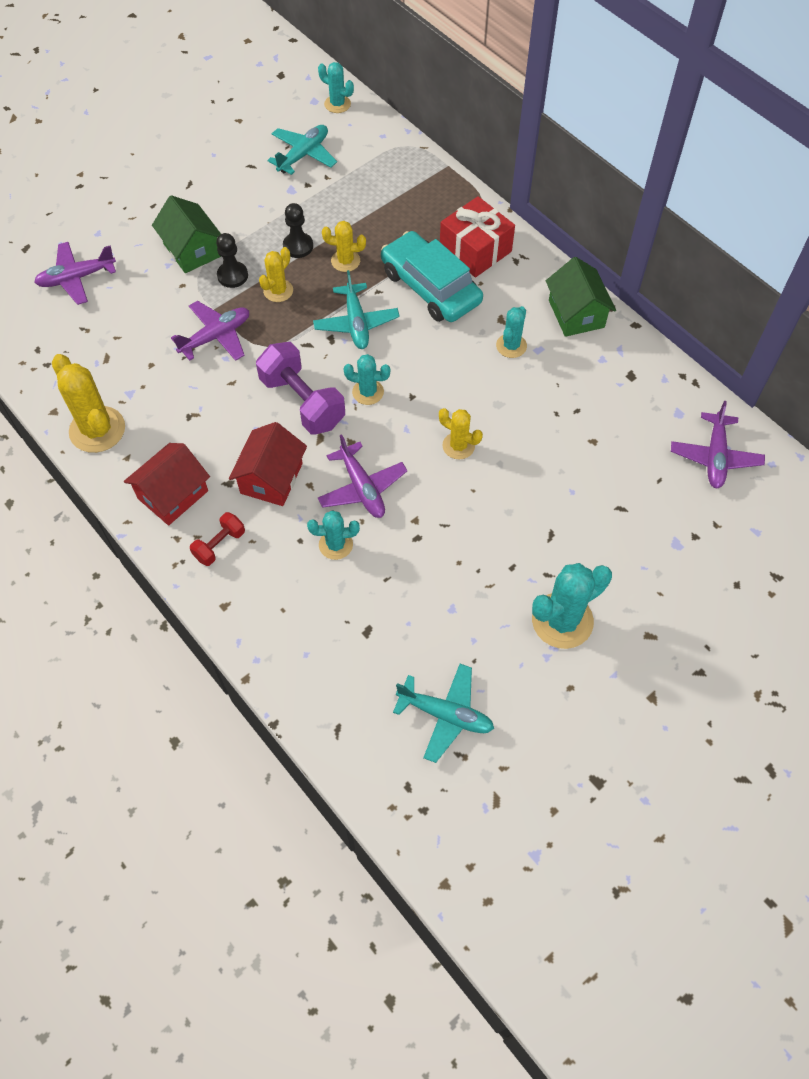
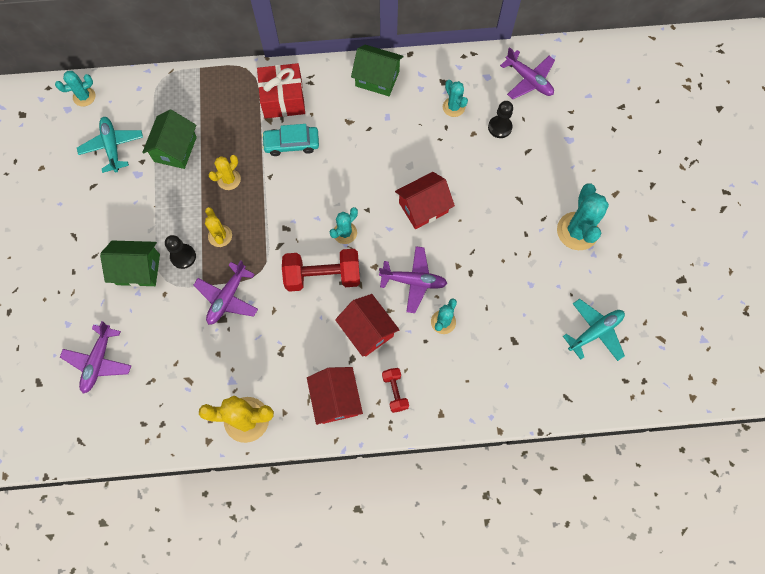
camera: 55 degrees left, 10 degrees up
(216, 336) = (227, 298): purple plane -> purple plane turned 150 degrees counterclockwise
(298, 246) = (192, 200): black pawn -> black pawn (499, 127)
(302, 402) = (323, 276): purple dumbbell -> red dumbbell
(342, 201) = (175, 149): none -> green house
(356, 323) = (285, 205): turquoise plane -> none
(430, 287) = (291, 144): turquoise car -> turquoise car, size x0.64
(458, 446) = (423, 207): yellow cactus -> red house
(511, 346) = (373, 129): turquoise cactus -> turquoise cactus (453, 107)

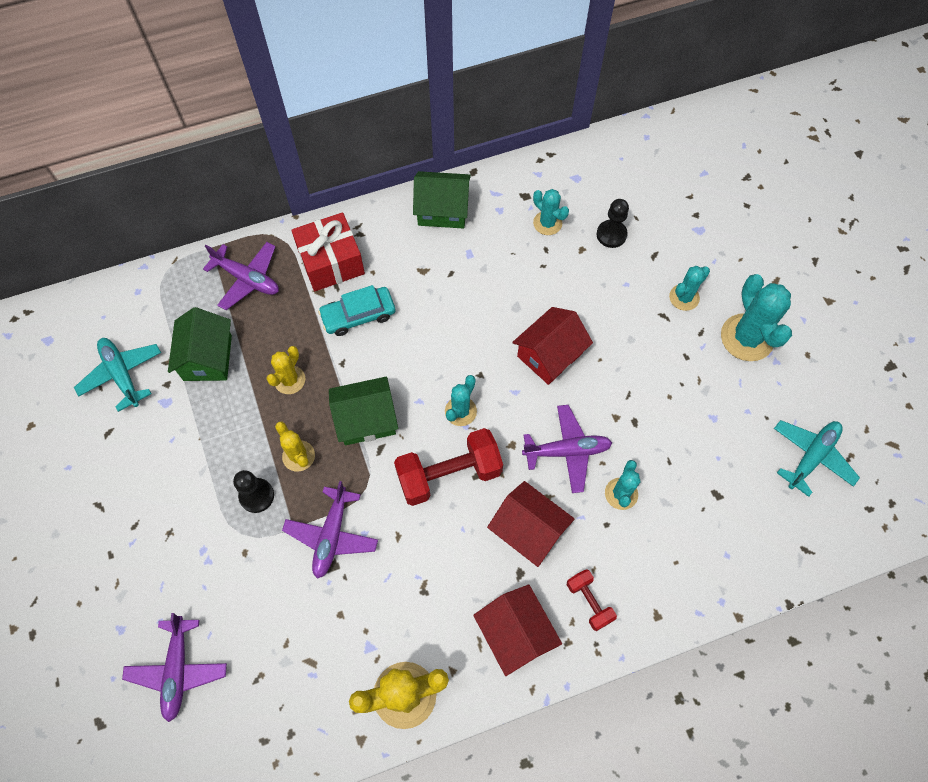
camera: 15 degrees left, 5 degrees down
(84, 97) = (66, 319): turquoise cactus -> turquoise cactus (684, 297)
(138, 269) = (200, 528): green house -> green house (366, 419)
(528, 80) = (627, 171): purple plane -> purple plane (247, 279)

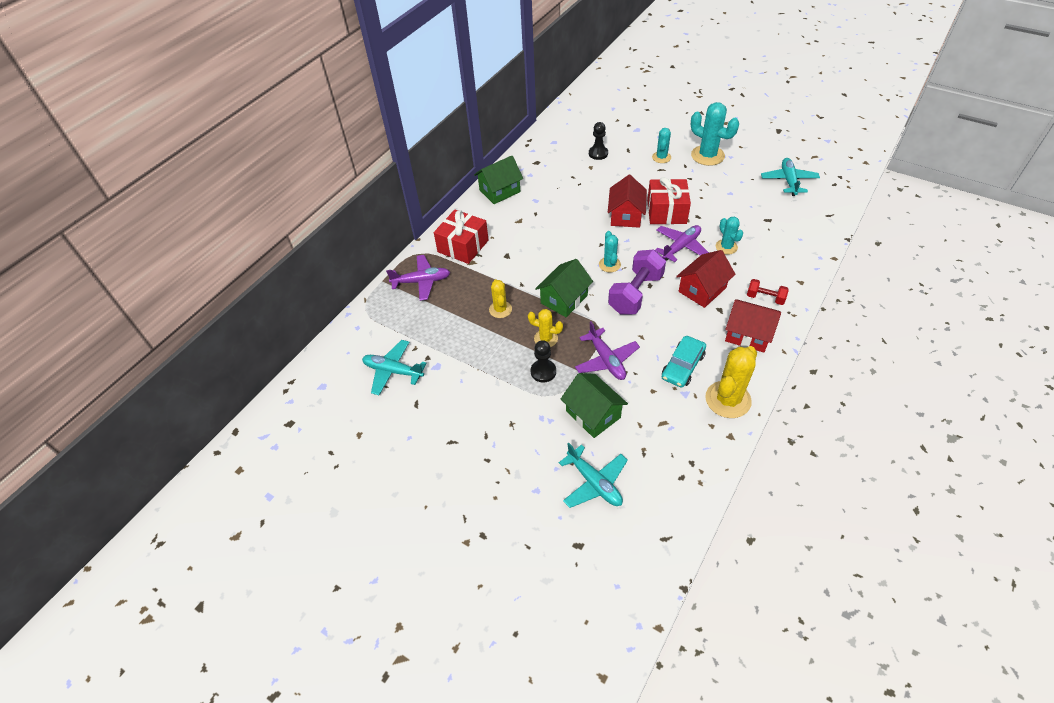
camera: 35 degrees left, 15 degrees down
(178, 670) = (594, 483): purple plane -> turquoise plane
(208, 358) = (439, 330): green house -> green house (593, 414)
(358, 315) = (506, 259): turquoise car -> turquoise car (682, 366)
(449, 474) = (635, 293): red dumbbell -> purple dumbbell
(528, 530) = (702, 290): red house -> red house turned 45 degrees counterclockwise
(547, 223) = (561, 166): turquoise cactus -> none
(603, 386) = (666, 212): none -> red gift

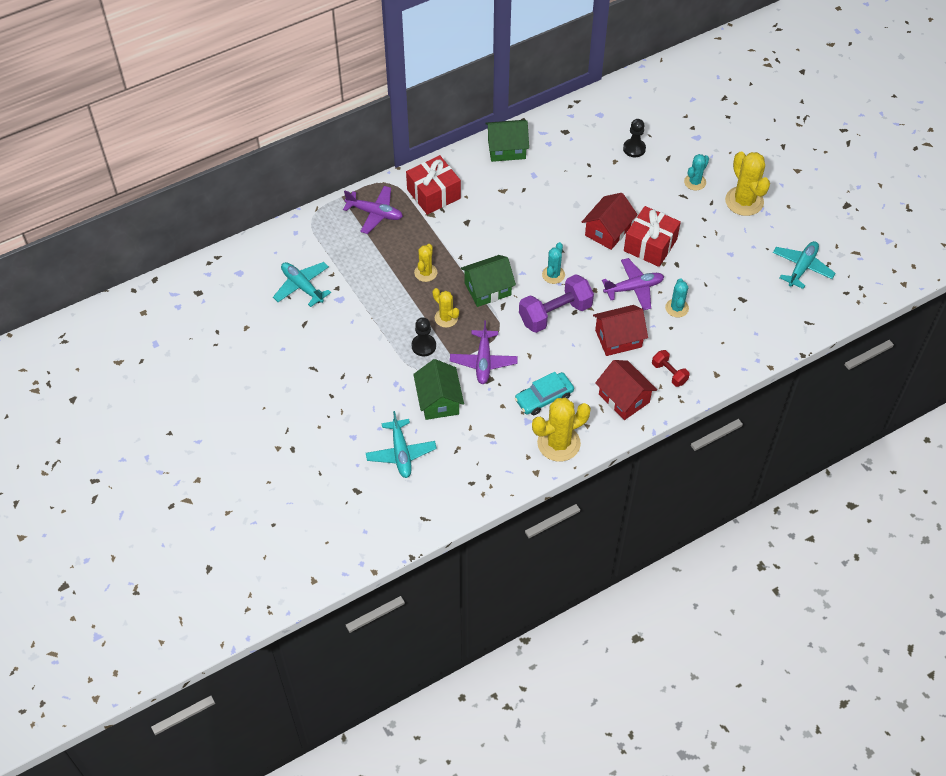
camera: 25 degrees right, 5 degrees up
(707, 155) = (744, 201): turquoise cactus -> yellow cactus

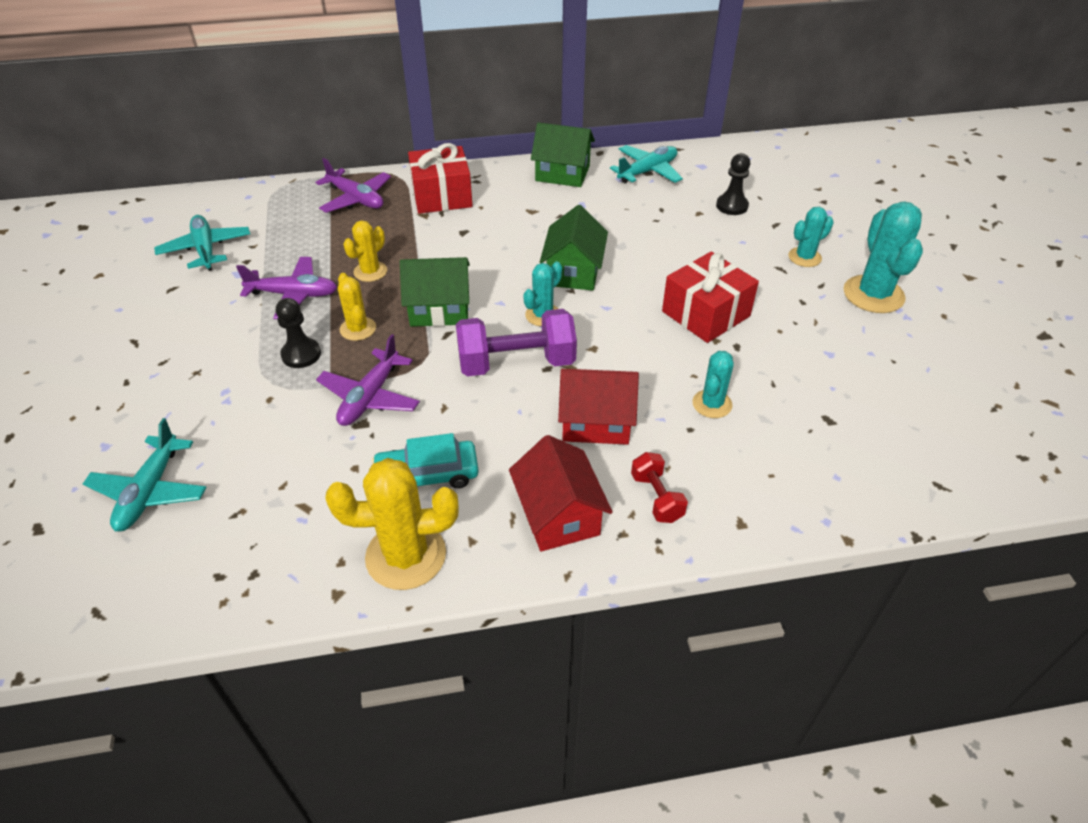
camera: 20 degrees right, 10 degrees down
(439, 401) = (266, 432): green house -> green house (573, 272)
(607, 231) = (650, 283): red house -> none
(634, 288) = (655, 360): purple plane -> purple plane (293, 295)
(744, 201) = (873, 294): yellow cactus -> turquoise cactus
(802, 267) = (947, 401): turquoise plane -> turquoise plane (647, 171)

